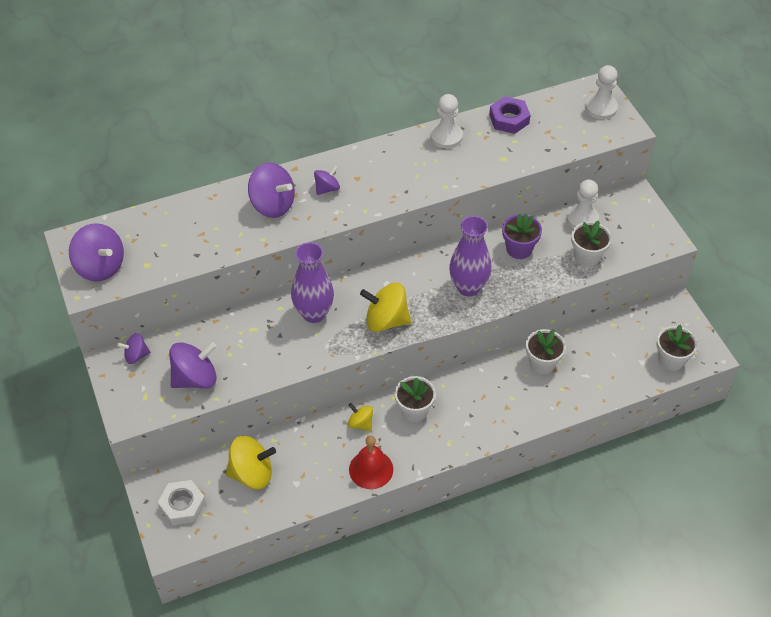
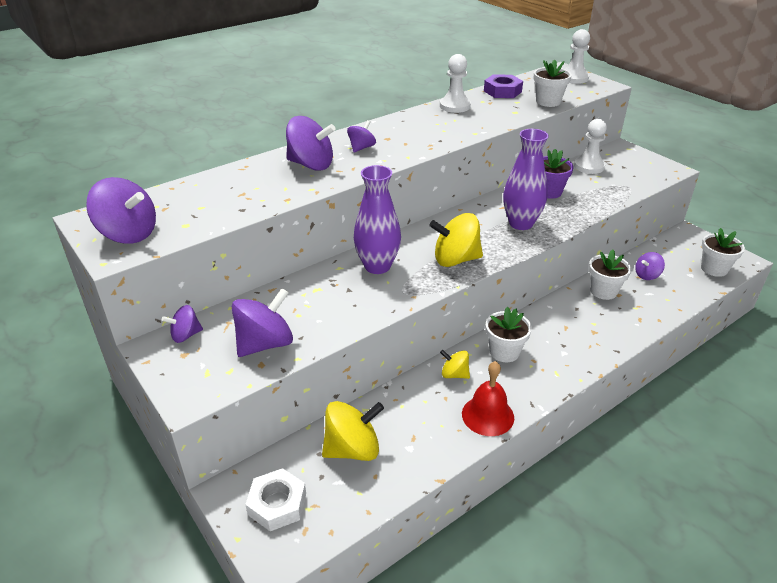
camera: 15 degrees left, 15 degrees down
(587, 256) = (612, 188): white flower pot -> white flower pot (548, 102)
(597, 353) = (647, 275): none -> purple spinning top

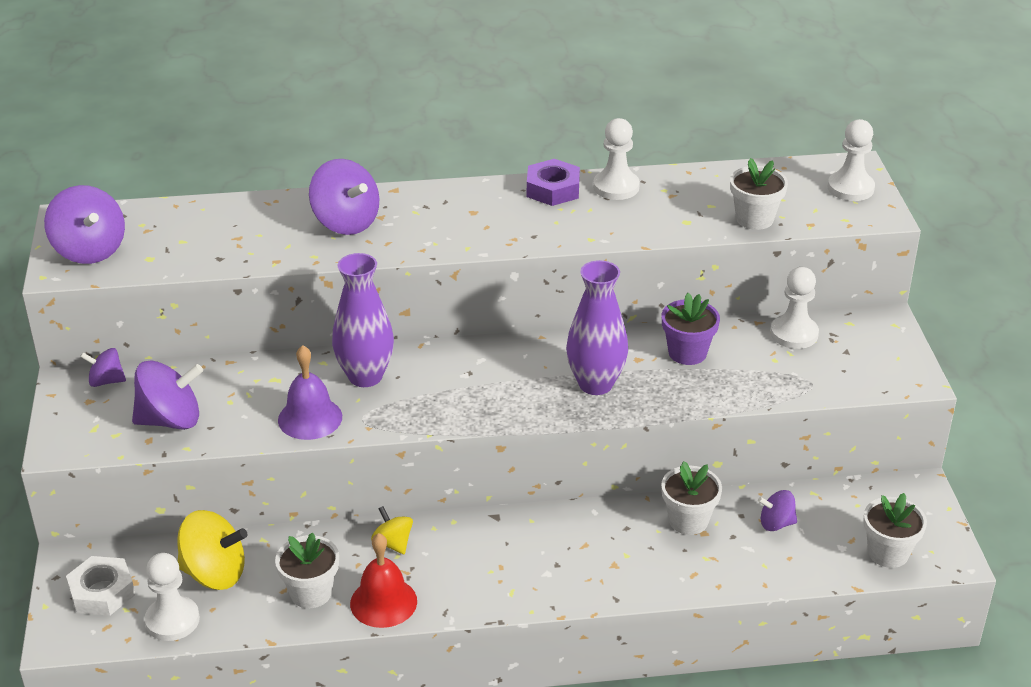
camera: 30 degrees right, 0 degrees up
(353, 499) = (172, 620): none -> white pawn
(361, 148) = (427, 216): purple spinning top -> none
(368, 305) = (310, 418): none -> purple bell
(455, 259) = (462, 401): yellow spinning top -> none
(502, 91) = (713, 181): purple nut -> purple nut (553, 189)
(504, 352) = (476, 542): white flower pot -> white flower pot (311, 593)

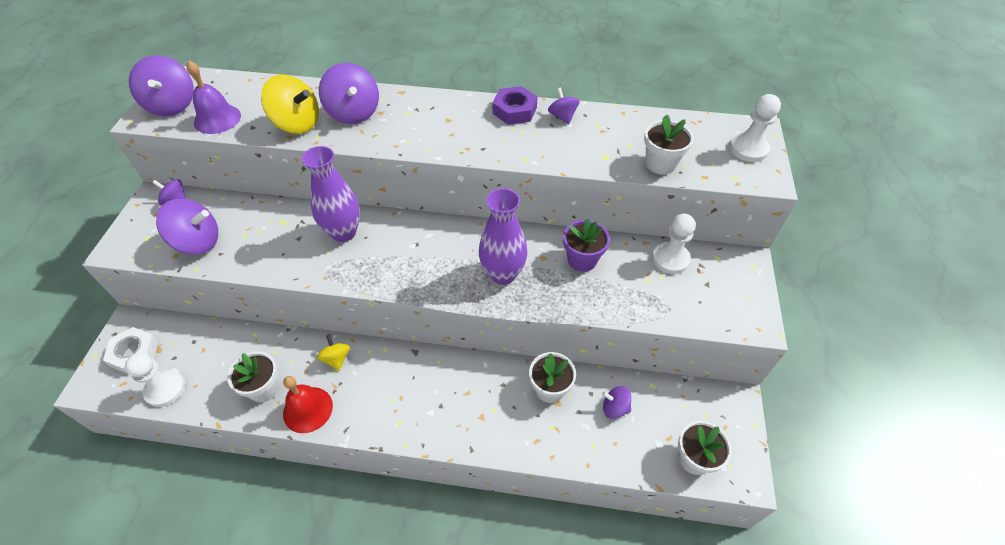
camera: 15 degrees right, 15 degrees up
(214, 573) = (210, 355): yellow spinning top -> yellow spinning top (297, 123)
(310, 418) = (289, 260): purple bell -> purple bell (217, 119)
(616, 187) = (562, 116): white pawn -> purple spinning top

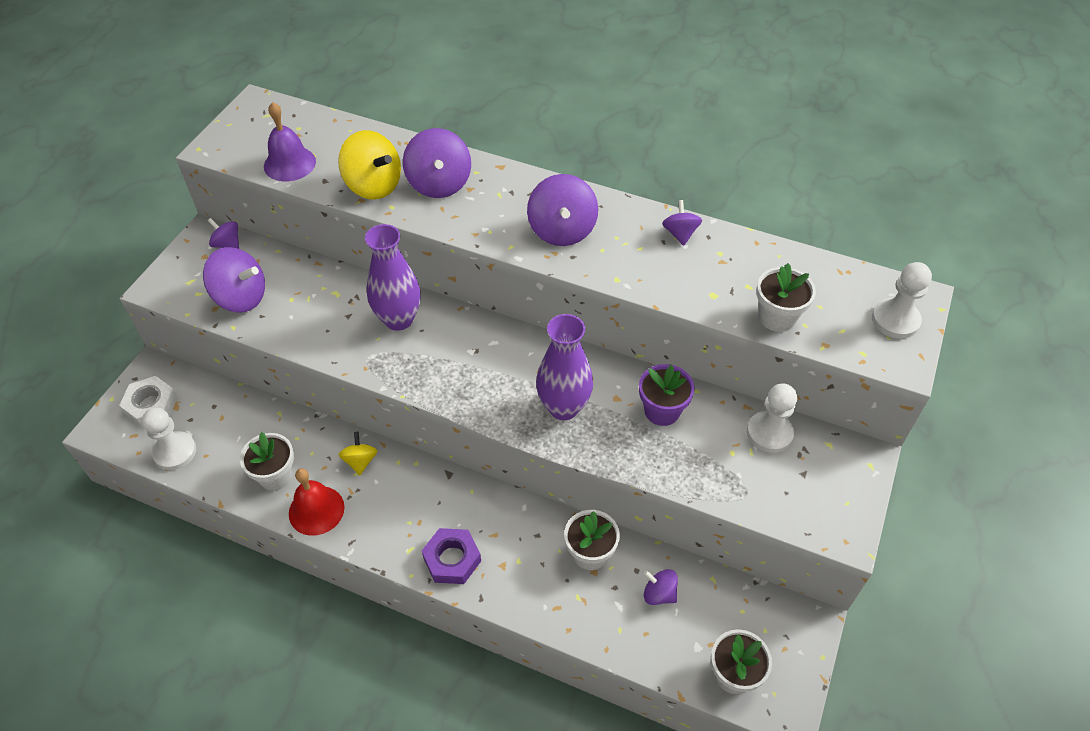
camera: 15 degrees right, 0 degrees up
(172, 105) = (246, 138): purple spinning top -> purple spinning top (562, 230)
(514, 110) = (625, 215): purple nut -> purple nut (452, 559)

